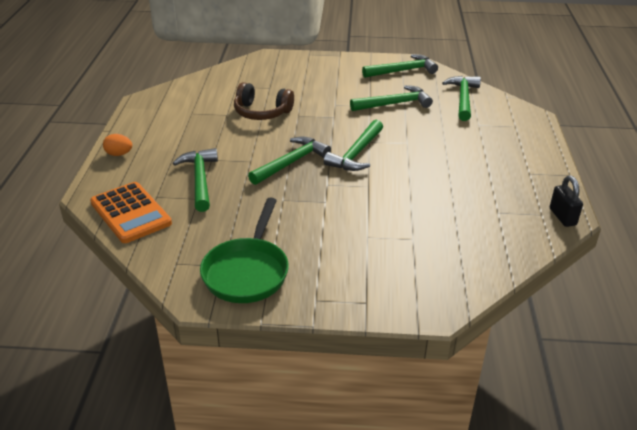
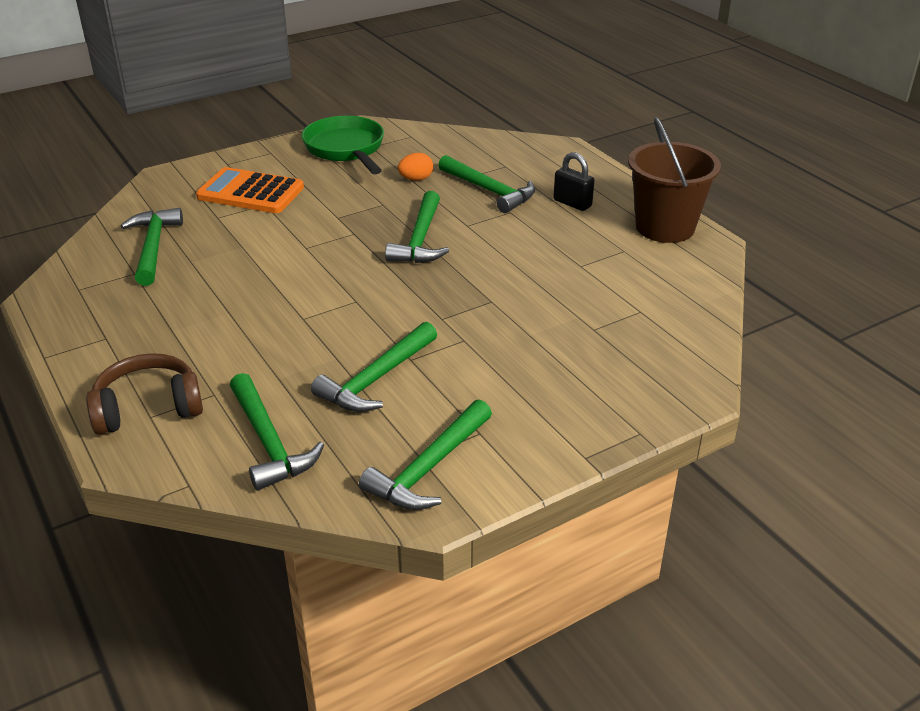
camera: 145 degrees right, 0 degrees up
(119, 154) = (608, 182): orange egg -> orange egg (416, 179)
(131, 213) = (503, 148): orange calculator -> orange calculator (250, 192)
(147, 115) = (665, 227): none -> brown bucket
(262, 112) = (543, 285): brown headphones -> brown headphones (148, 408)
(356, 153) = (356, 278): green hammer -> green hammer (153, 247)
(562, 217) = (50, 294): black padlock -> black padlock (572, 203)

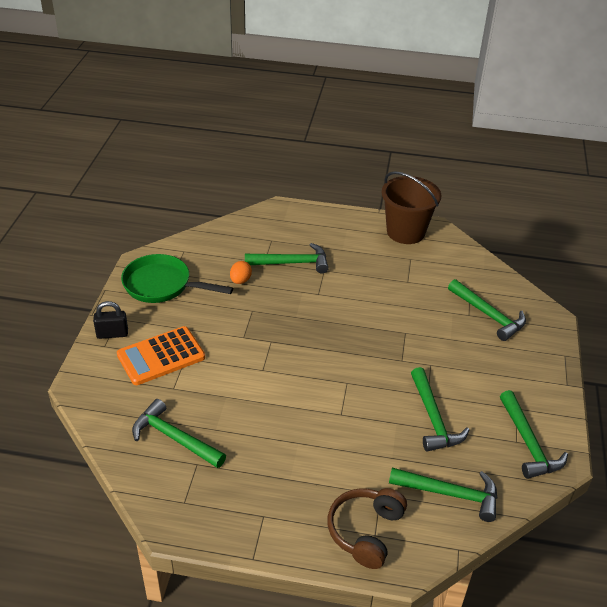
camera: 50 degrees left, 5 degrees up
(420, 239) = (311, 320): green hammer -> green hammer (488, 315)
(572, 203) = (344, 244): black padlock -> black padlock (112, 334)

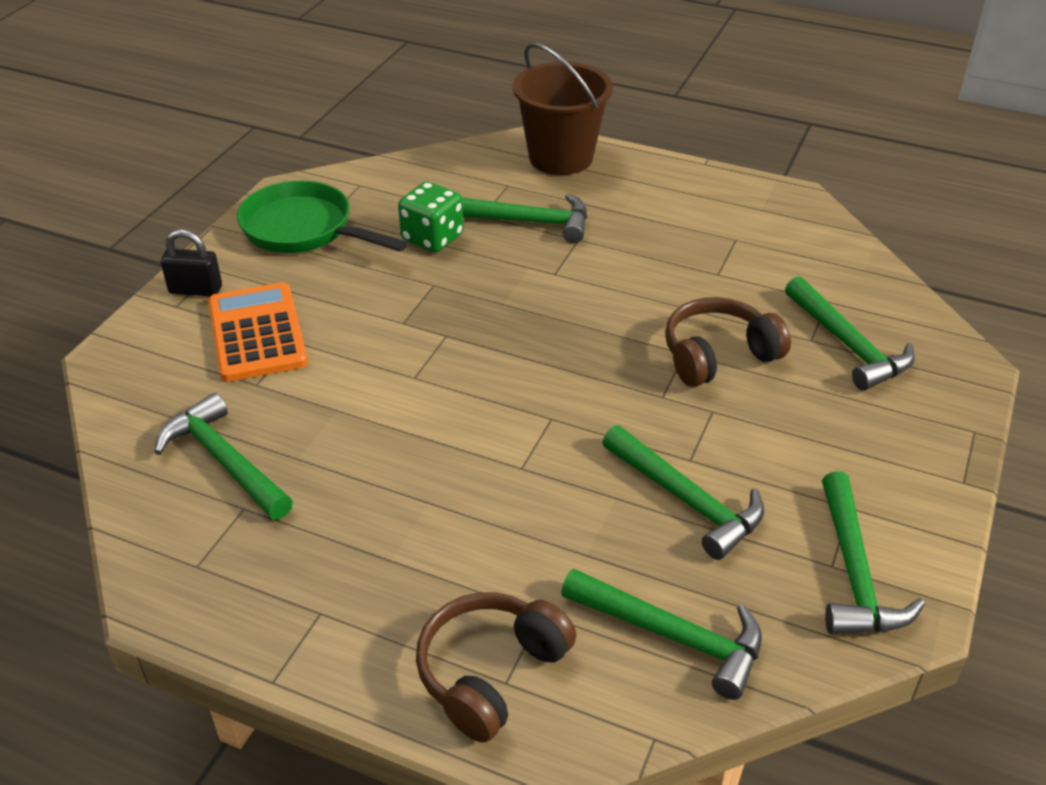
camera: 15 degrees right, 0 degrees up
(161, 356) = (257, 333): orange calculator -> orange calculator turned 90 degrees clockwise
(240, 280) = (432, 238): orange egg -> green dice
(405, 232) = (741, 198): brown bucket -> brown bucket (560, 158)
(423, 331) = (718, 355): none -> brown headphones
(433, 418) = (686, 500): green hammer -> green hammer turned 45 degrees counterclockwise

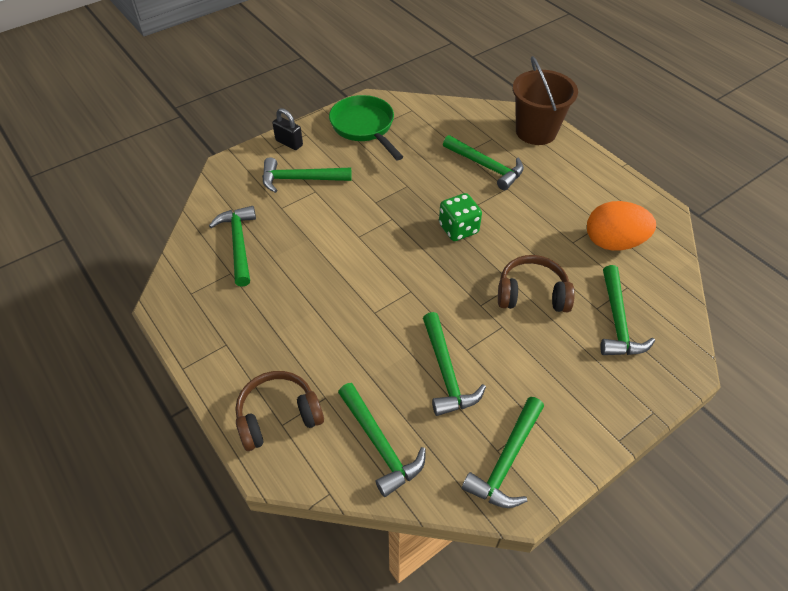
camera: 30 degrees right, 10 degrees up
(257, 333) = (301, 179): orange calculator -> green hammer
(432, 238) = (426, 157): green dice -> green dice (458, 229)
(767, 255) = (613, 242): none -> orange egg

